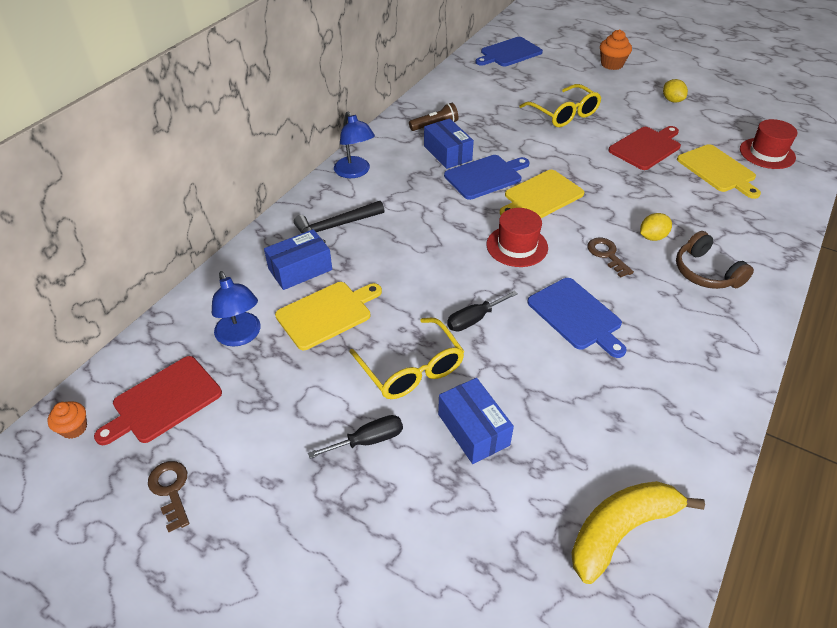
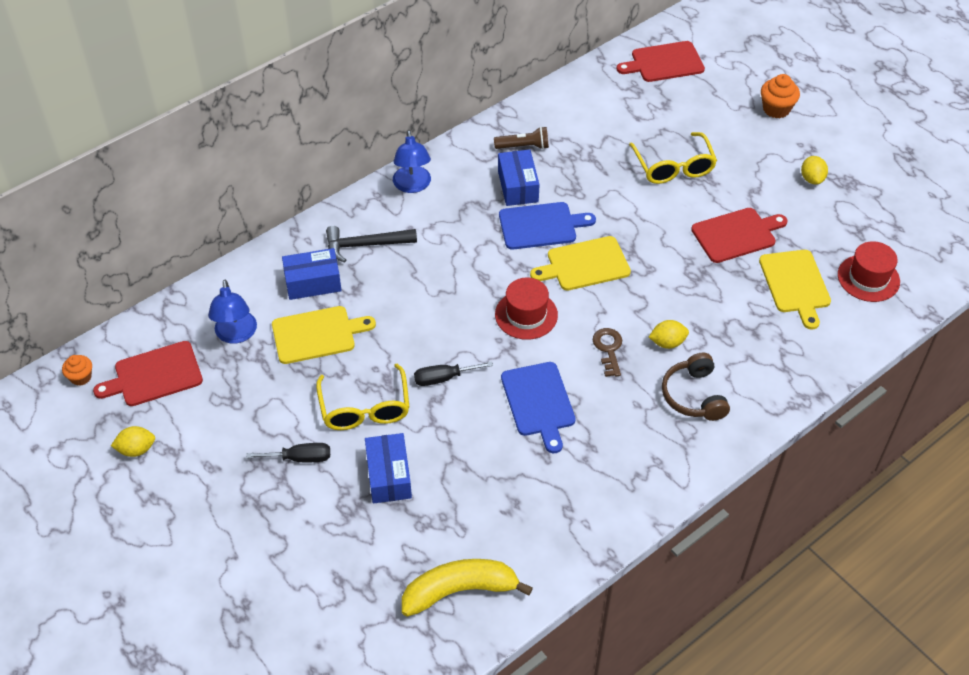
camera: 20 degrees right, 5 degrees up
(171, 490) = (136, 449): brown key -> yellow lemon
(509, 53) = (664, 63): blue cutting board -> red cutting board

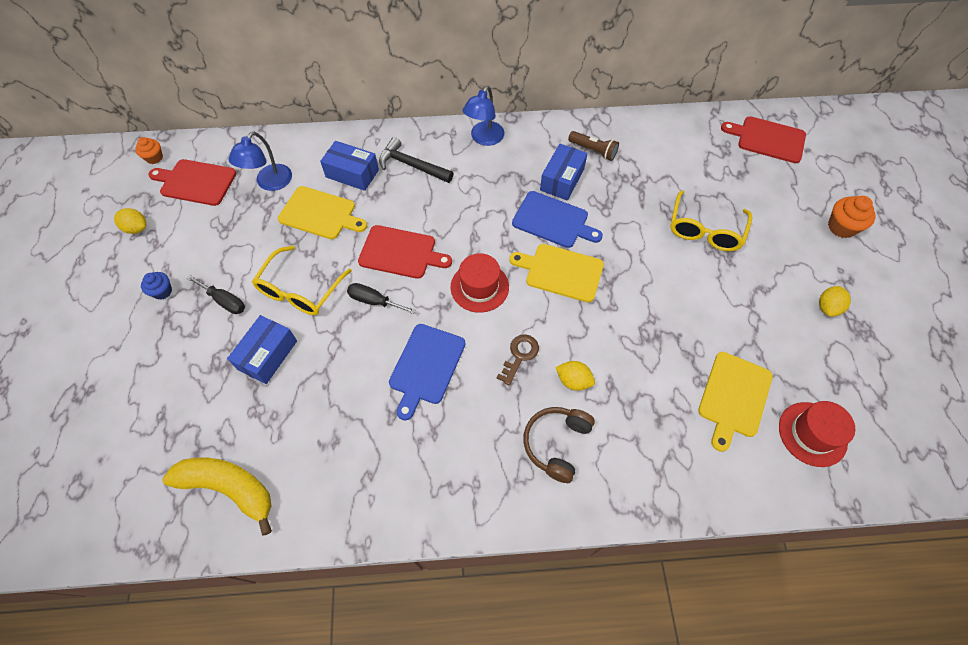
camera: 35 degrees right, 10 degrees up
(228, 486) = (162, 291): none -> blue cupcake
(736, 234) = (714, 319): red cutting board -> red cutting board (400, 252)

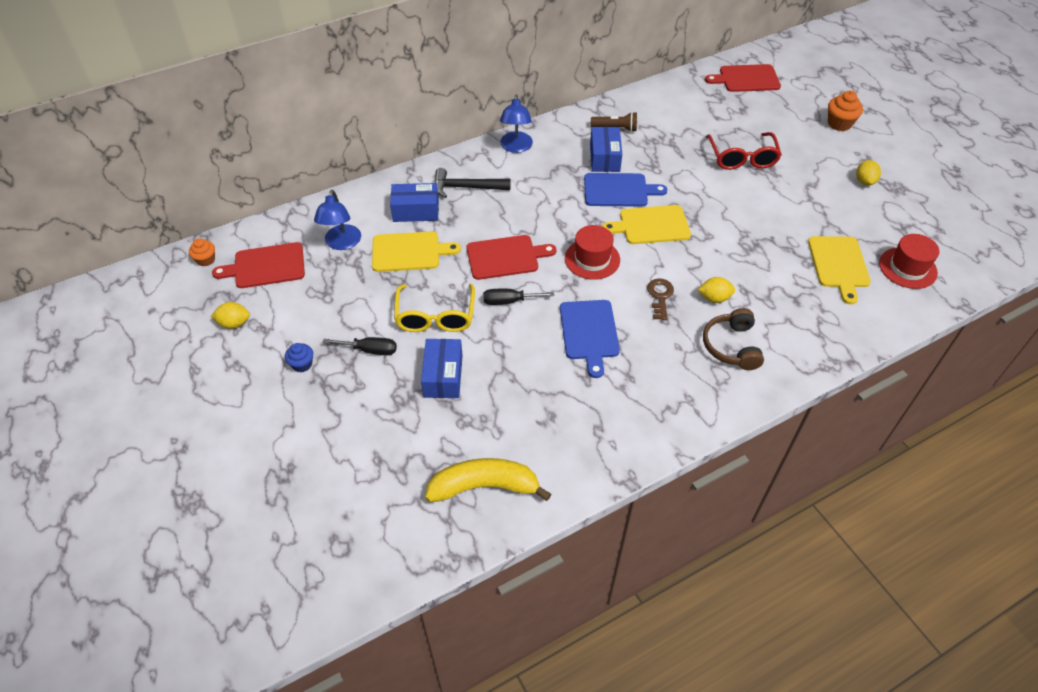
camera: 25 degrees left, 10 degrees down
(705, 230) = (742, 158): yellow glasses -> red glasses

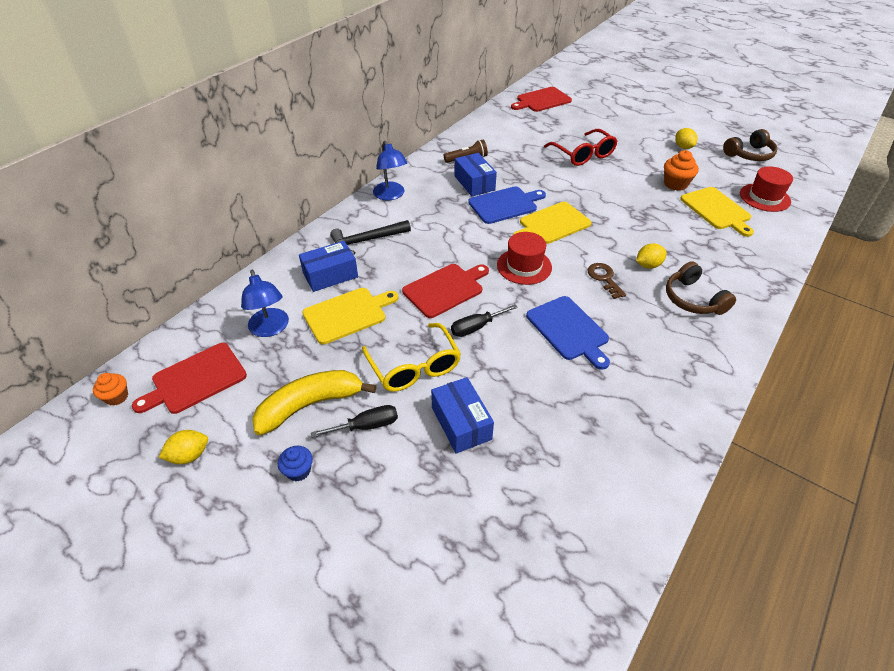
camera: 25 degrees left, 5 degrees down
(484, 486) = (581, 523): yellow banana -> yellow banana (310, 405)
(839, 124) = (632, 114): orange cupcake -> orange cupcake (675, 184)
(937, 212) = (749, 154): none -> brown headphones

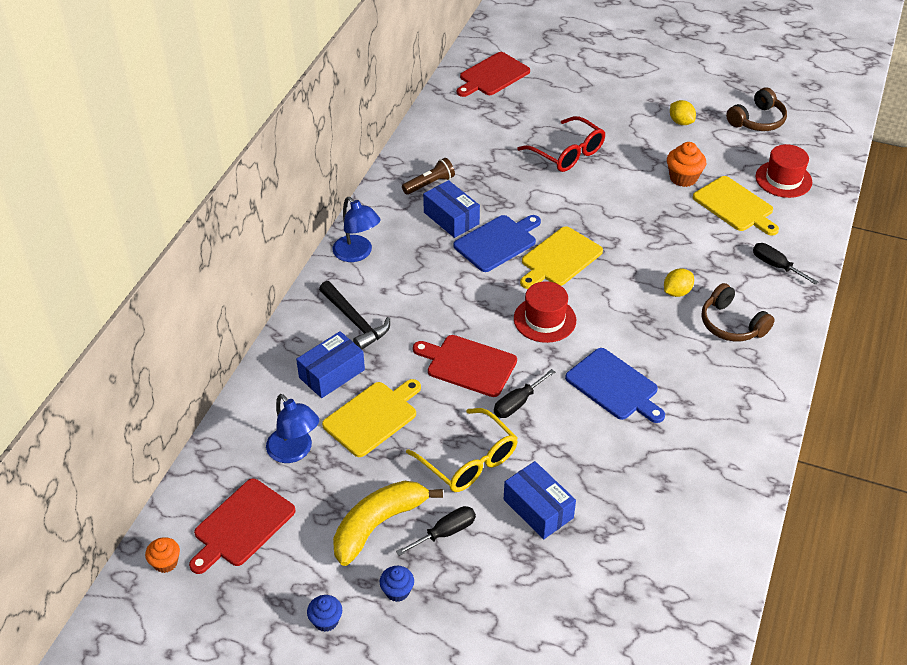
camera: 15 degrees left, 0 degrees up
(189, 455) = (279, 602): yellow lemon -> none
(221, 483) = (326, 621): none -> blue cupcake
(367, 240) = (355, 321): black hammer -> black hammer turned 90 degrees counterclockwise
(445, 289) = (468, 365): red cutting board -> red cutting board turned 105 degrees counterclockwise
(604, 278) = (634, 317): brown key -> none
(745, 260) = (776, 266): none -> black screwdriver

